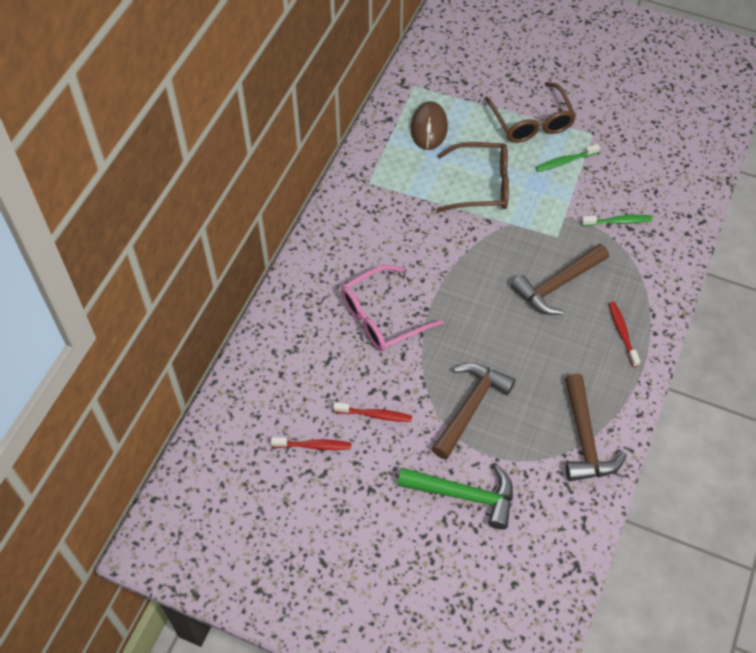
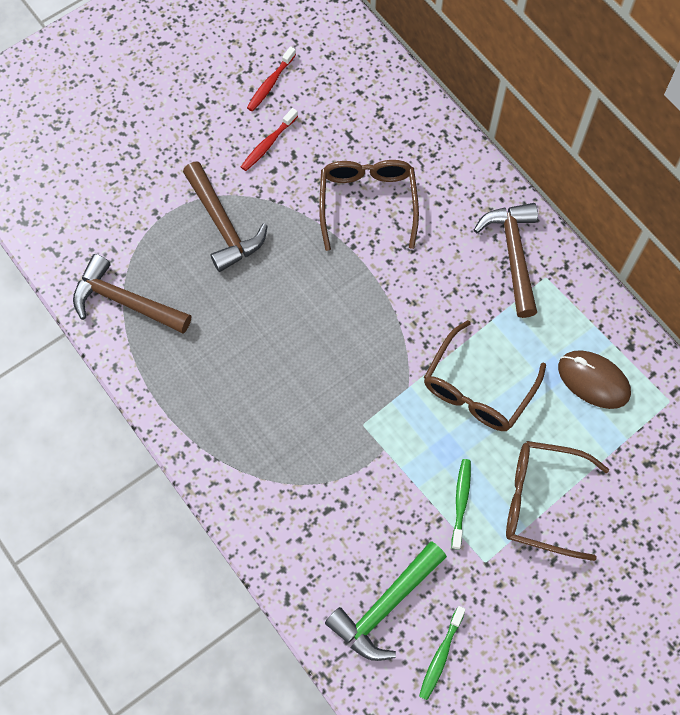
camera: 120 degrees right, 10 degrees up
(382, 317) = (367, 202): pink glasses -> brown glasses
(465, 495) = (144, 173): green hammer -> green hammer (385, 607)
(557, 285) = (303, 385): brown hammer -> brown hammer (513, 254)
(618, 221) = (343, 503): green toothbrush -> green toothbrush (441, 656)
(622, 333) = (208, 411): red toothbrush -> none

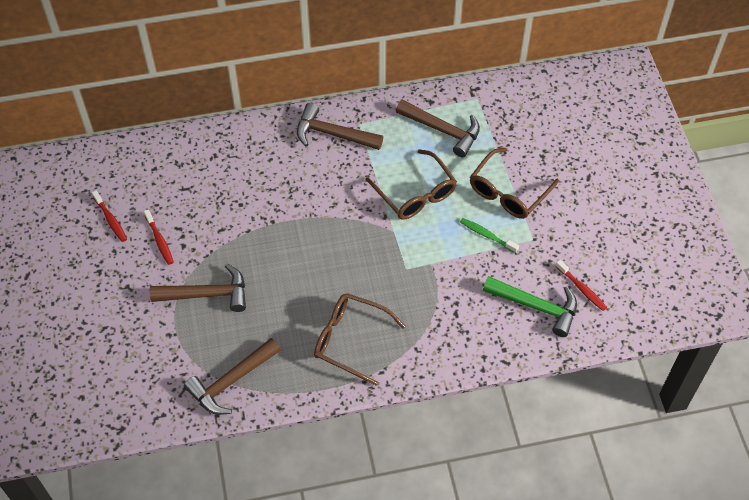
camera: 65 degrees left, 10 degrees down
(367, 202) = (244, 199): brown glasses -> brown glasses (350, 340)
(385, 607) = (536, 307): green hammer -> green hammer turned 45 degrees counterclockwise
(441, 656) = (582, 289): green toothbrush -> red toothbrush
(593, 380) = (443, 130): brown mouse -> brown hammer

